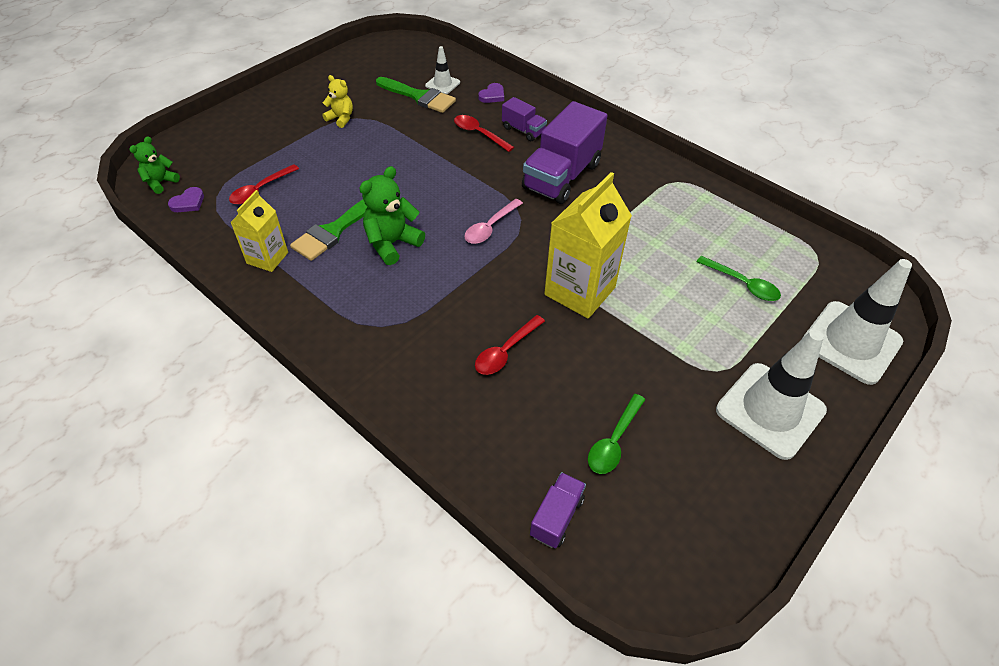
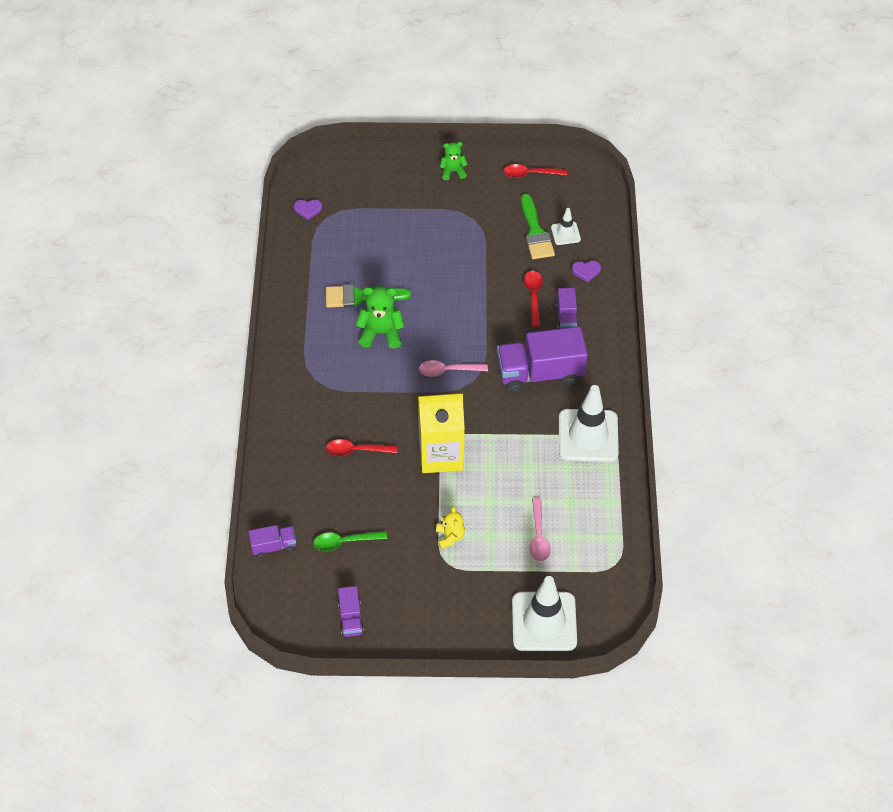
camera: 50 degrees right, 5 degrees up
(160, 182) = (308, 181): green teddy bear -> green teddy bear (453, 171)
(261, 190) = (354, 232): red spoon -> red spoon (530, 174)
(267, 258) = (308, 285): yellow carton -> none
(341, 118) = (463, 211): yellow teddy bear -> yellow teddy bear (450, 536)
(726, 507) = (351, 618): none -> purple truck
(742, 284) = (538, 536): green spoon -> pink spoon
(770, 410) = (441, 605): white traffic cone -> white traffic cone (588, 435)

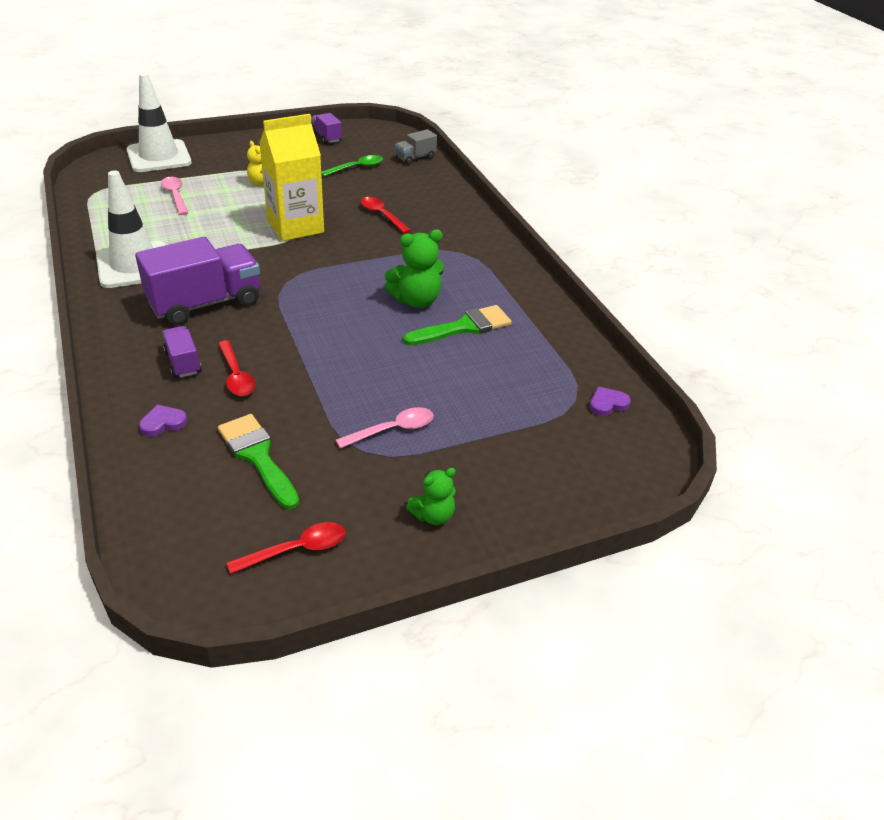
camera: 155 degrees right, 15 degrees down
(274, 546) = (415, 158): purple truck -> grey truck
(357, 450) = (382, 215): red spoon -> red spoon turned 105 degrees counterclockwise
(448, 370) = (319, 285): pink spoon -> pink spoon (392, 430)
(565, 233) = (207, 467): white traffic cone -> none

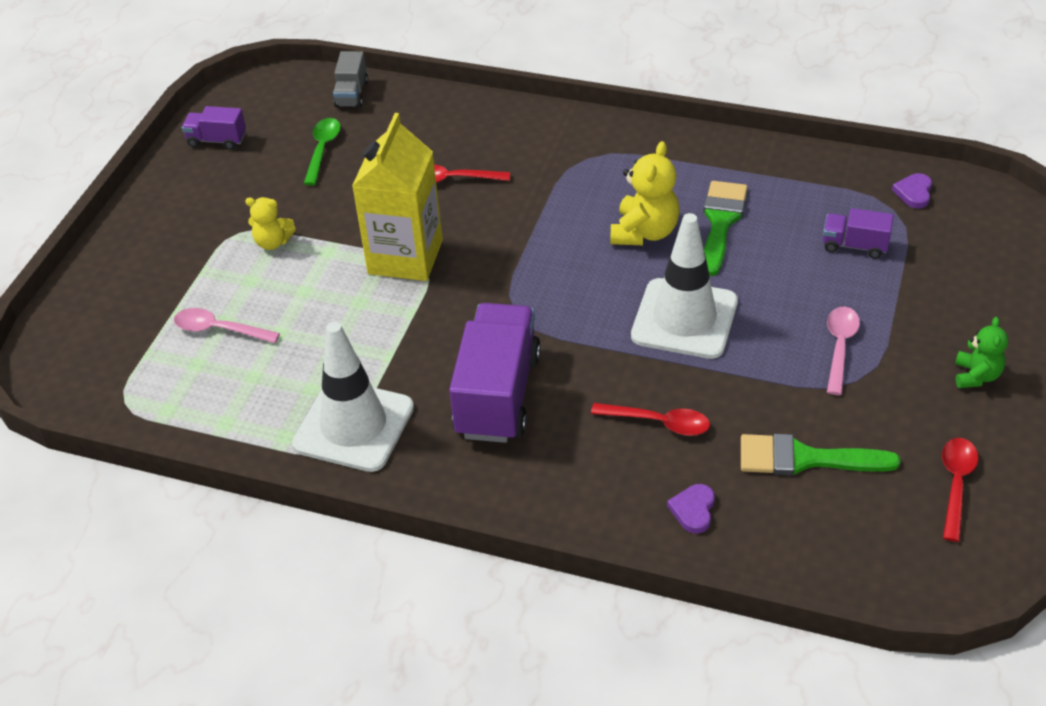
camera: 45 degrees left, 5 degrees up
(159, 157) = (93, 307): white traffic cone -> white traffic cone (684, 319)
(183, 362) = (598, 456): purple truck -> purple truck (854, 246)
(416, 300) = (644, 232): green teddy bear -> yellow teddy bear

